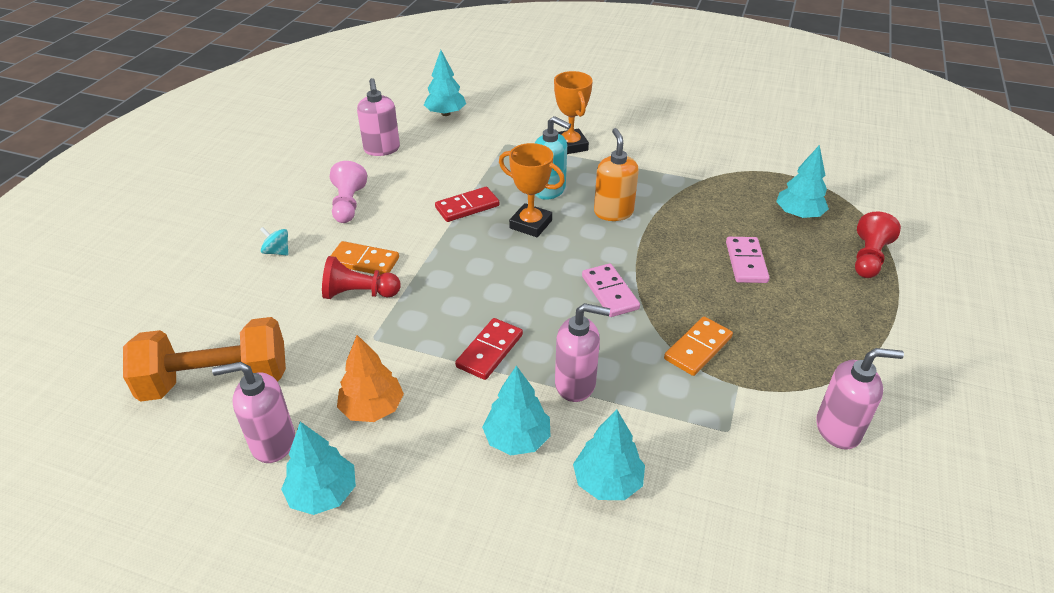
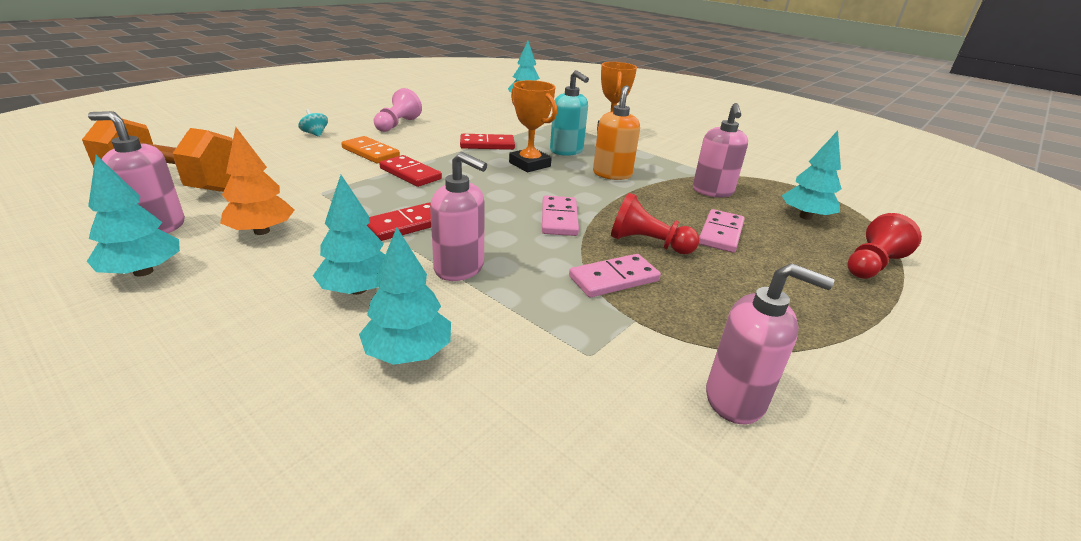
camera: 20 degrees right, 10 degrees down
(359, 293) = (344, 167): red pawn -> red pawn (648, 243)
(382, 149) = (456, 106): pink soap dispenser -> pink soap dispenser (712, 191)
(432, 280) = (410, 174): none -> red domino
(697, 348) = (614, 279): orange domino -> pink domino

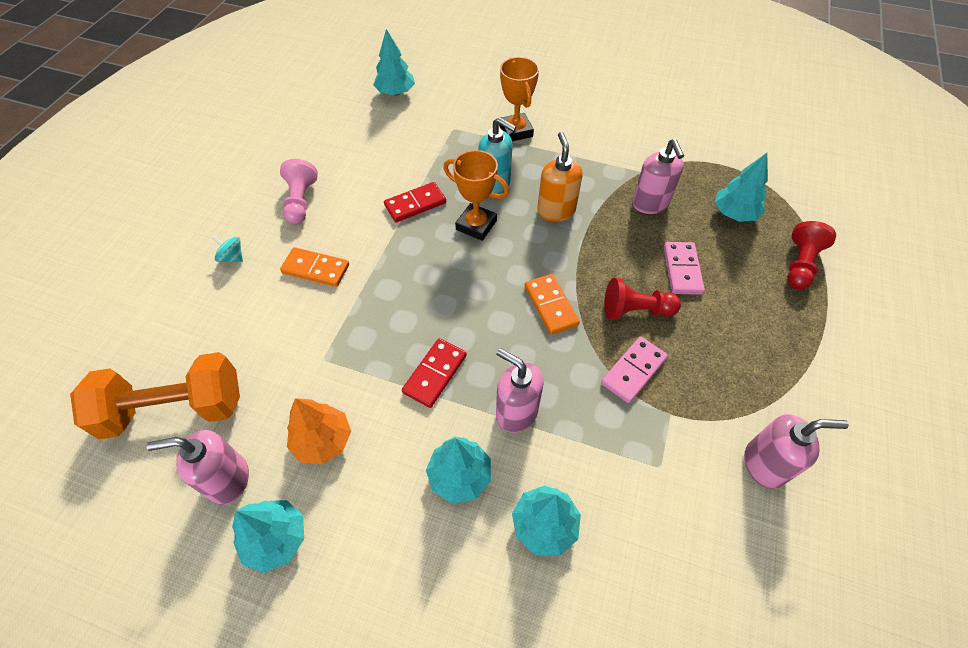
camera: 20 degrees left, 25 degrees up
(410, 174) = (381, 290): red domino -> none
(459, 268) = (516, 412): pink soap dispenser -> pink soap dispenser turned 150 degrees counterclockwise
(559, 218) = (550, 305): pink domino -> orange domino

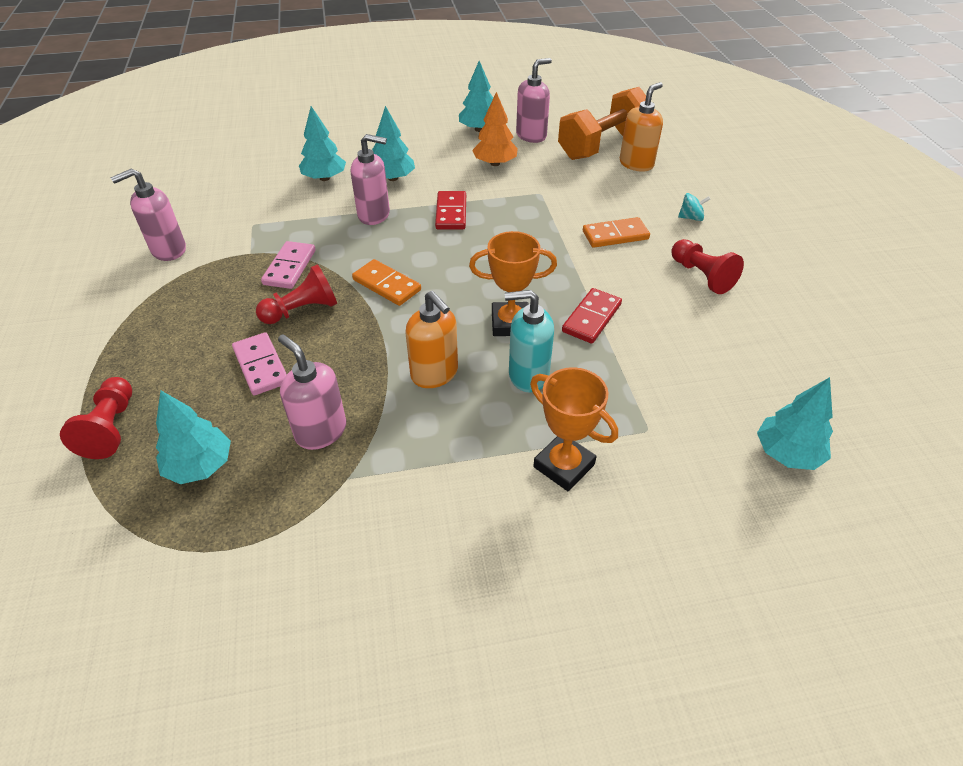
camera: 150 degrees right, 10 degrees down
(183, 354) = (636, 164): none -> orange soap dispenser
(301, 201) = (701, 276): pink pawn -> red pawn

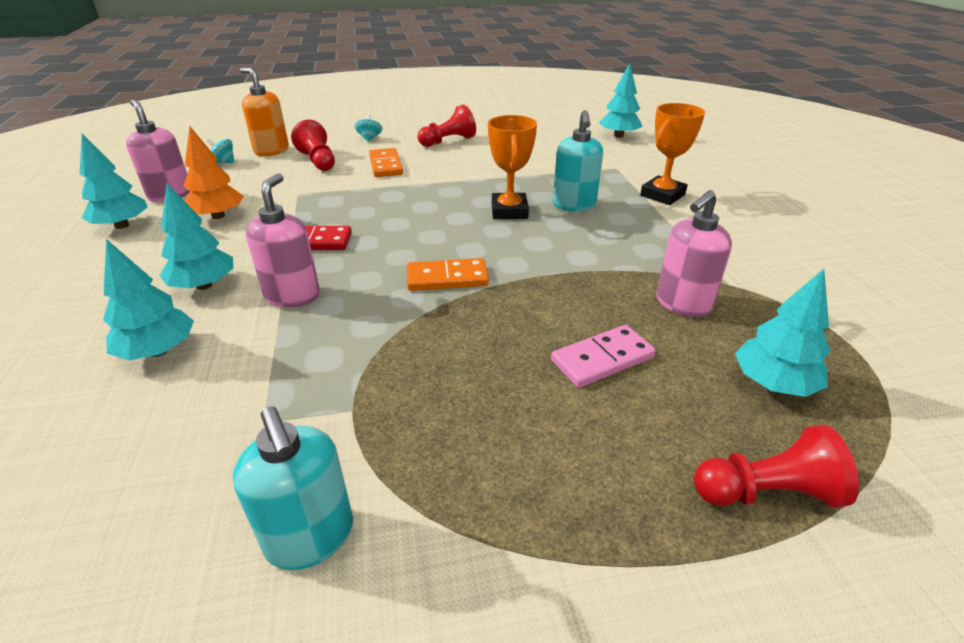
camera: 90 degrees left, 10 degrees down
(168, 250) = (310, 537): pink soap dispenser -> turquoise soap dispenser
(290, 267) = (399, 360): pink domino -> none
(302, 310) = (494, 337): red pawn -> red pawn (318, 161)
(387, 285) = (447, 278): orange domino -> orange domino turned 45 degrees clockwise
(434, 374) = (583, 245): orange soap dispenser -> none
(591, 318) = (499, 179): red domino -> none
(602, 145) = (224, 162): orange dumbbell -> turquoise spinning top

